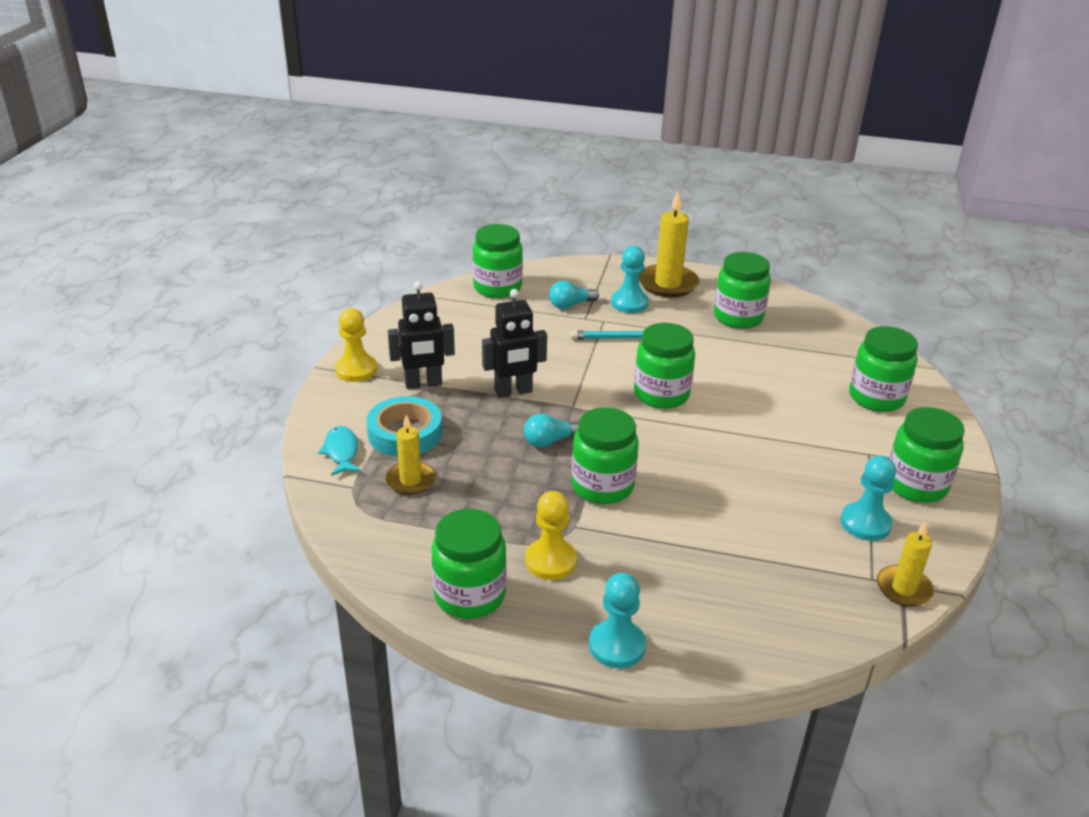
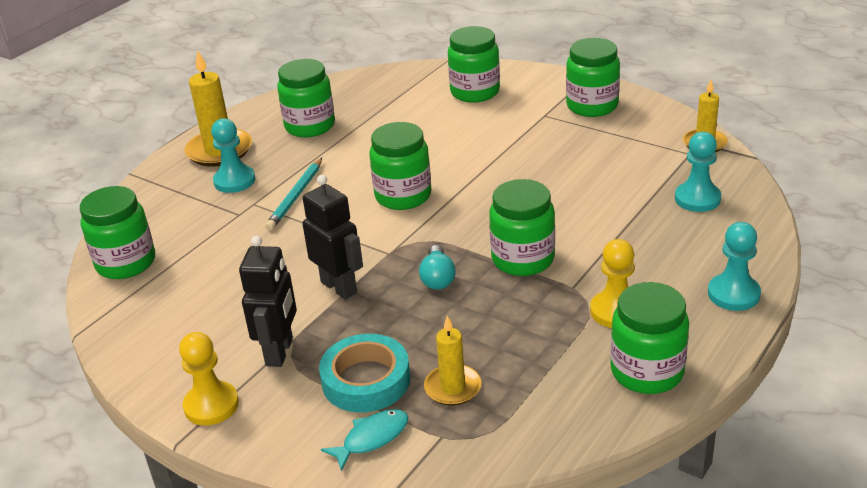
camera: 65 degrees left, 0 degrees up
(341, 451) = (372, 438): turquoise fish -> turquoise fish turned 135 degrees clockwise
(513, 392) = (339, 287): black robot -> black robot turned 45 degrees counterclockwise
(570, 305) = (206, 218): turquoise light bulb -> none
(865, 523) = (627, 139): turquoise pawn -> turquoise pawn (697, 199)

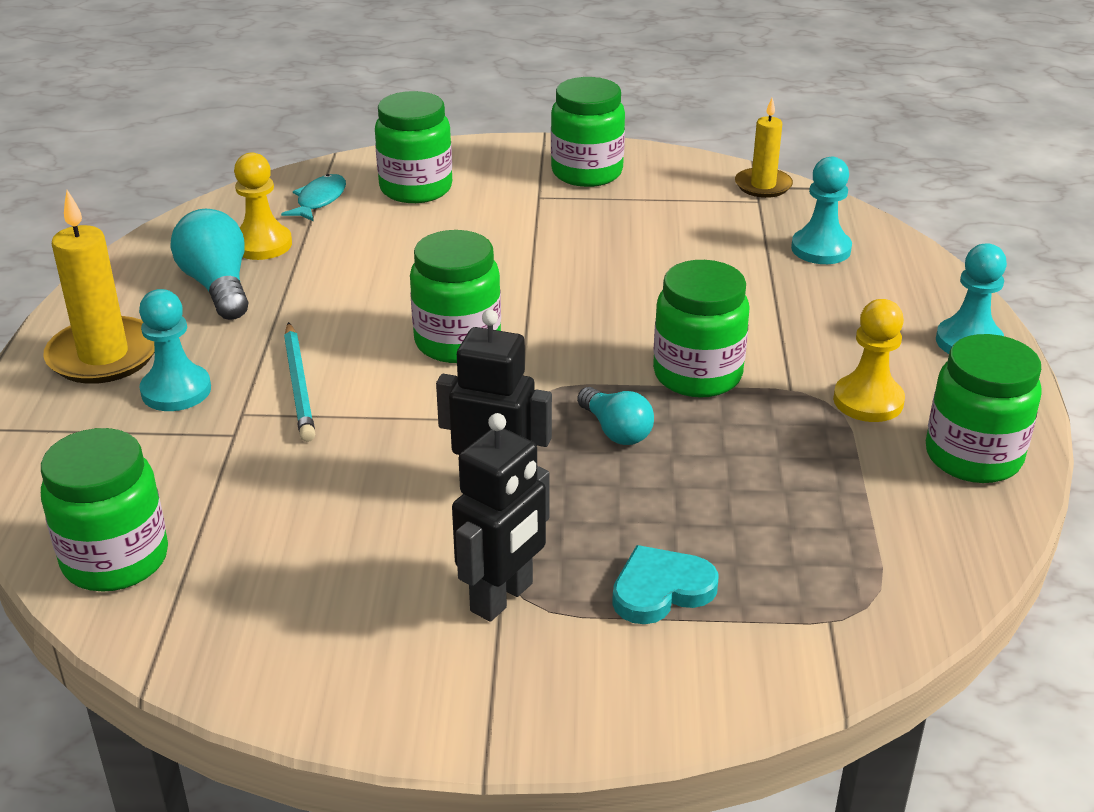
camera: 35 degrees left, 0 degrees up
(211, 405) = (479, 707): yellow pawn -> yellow pawn (262, 244)
(280, 352) = (502, 598): black robot -> black robot turned 60 degrees clockwise
(310, 126) = (218, 286): green jar -> turquoise light bulb
(366, 380) = (661, 589): turquoise tape -> turquoise heart
(372, 438) = (747, 659): turquoise fish -> turquoise fish (319, 200)
(452, 388) = (779, 557): yellow candle -> none

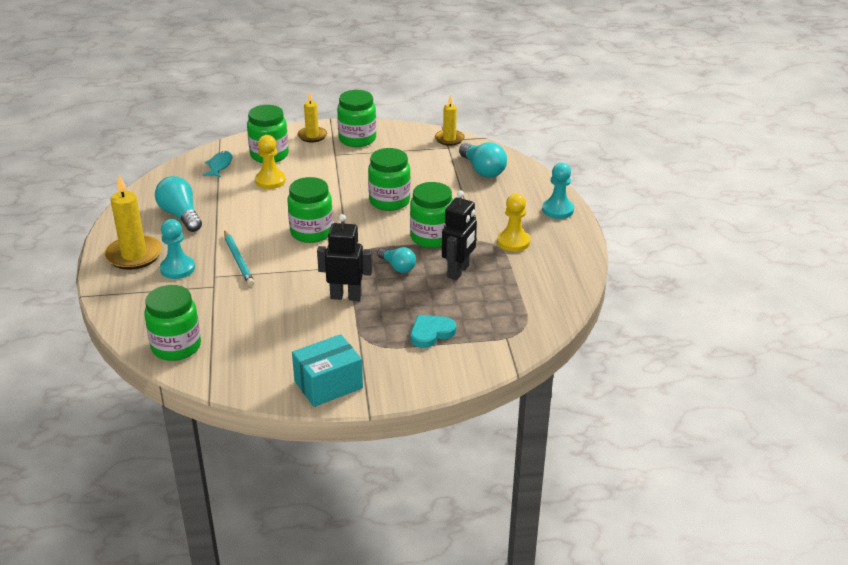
camera: 10 degrees left, 0 degrees up
(262, 244) = (197, 192): yellow pawn -> yellow pawn (270, 181)
(409, 690) = (328, 384): none -> turquoise box
(502, 598) = (361, 344): black robot -> black robot (458, 271)
(504, 160) = (312, 136): none -> yellow candle
(821, 249) = (482, 170): turquoise pawn -> turquoise light bulb
(973, 457) = (563, 262): green jar -> green jar (389, 201)

